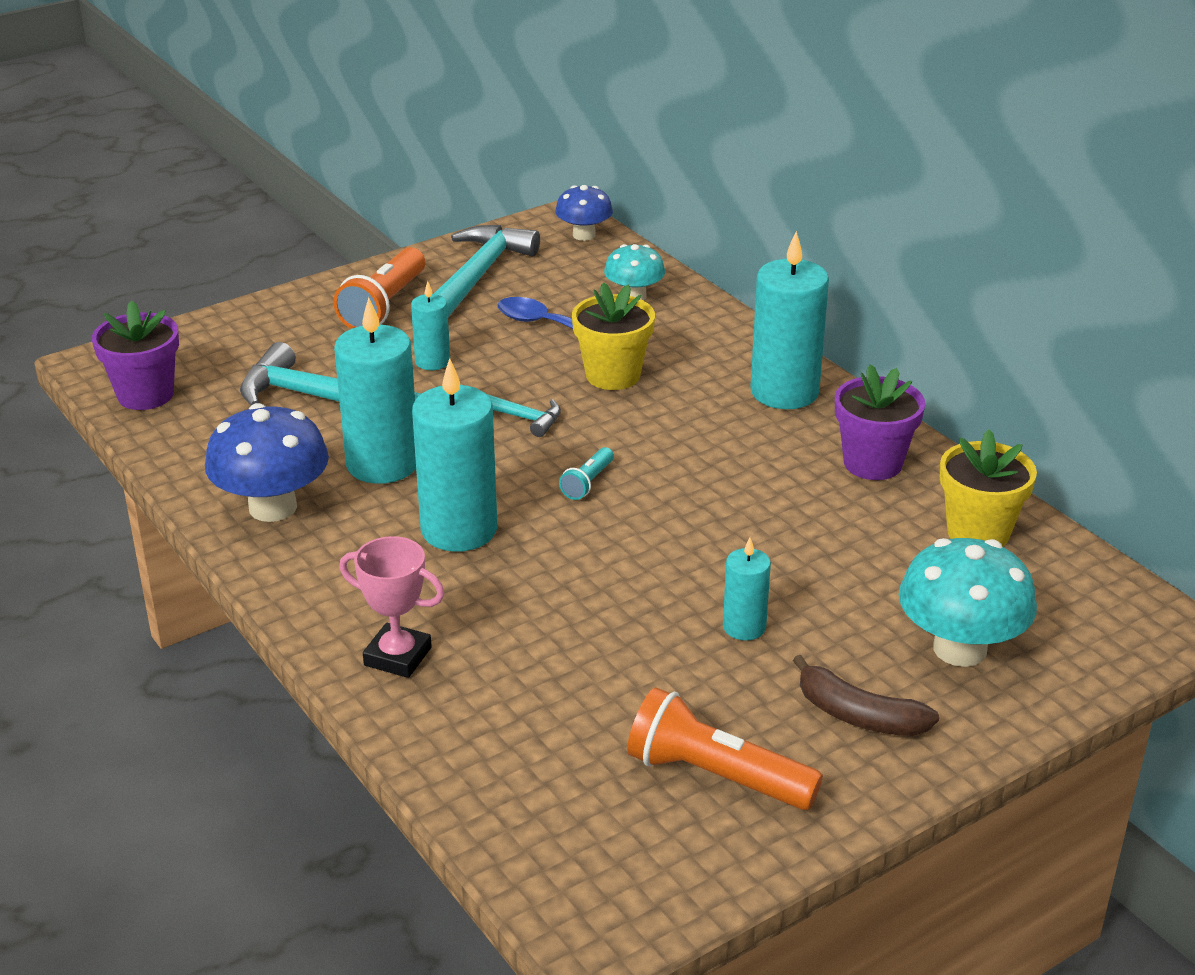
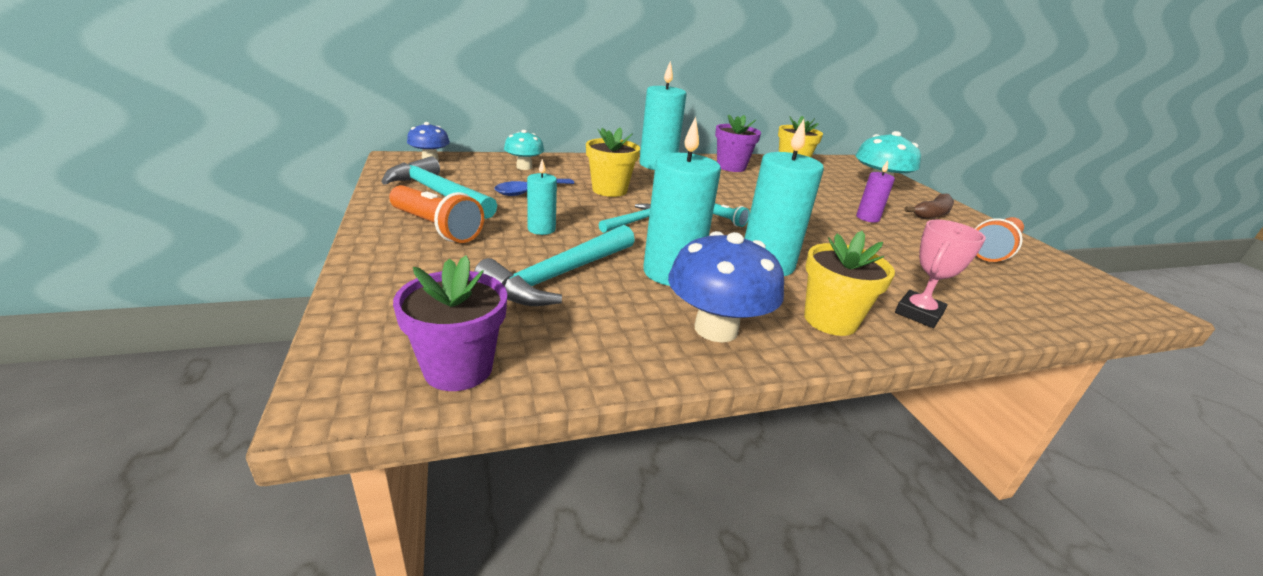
camera: 75 degrees left, 5 degrees down
(336, 583) = (830, 320): none -> yellow flower pot
(744, 627) = (867, 218): turquoise candle -> purple candle

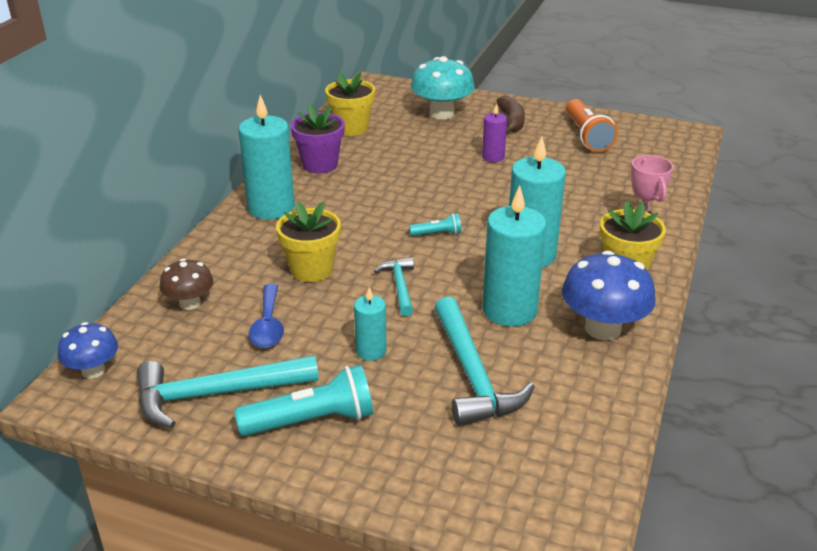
camera: 50 degrees left, 5 degrees up
(436, 228) = (312, 421): orange flashlight -> turquoise flashlight
(458, 369) = (576, 475): purple flower pot -> none
(524, 167) = (190, 303): turquoise mushroom -> brown mushroom

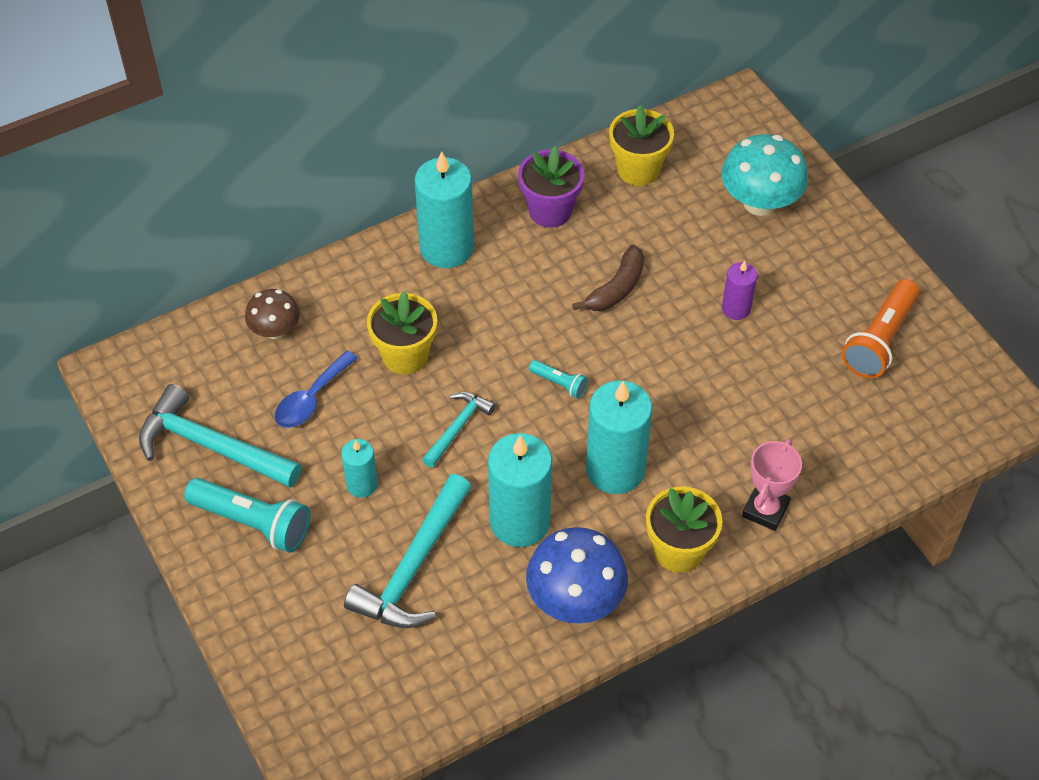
camera: 40 degrees right, 20 degrees up
(93, 370) = (149, 359): blue mushroom -> none
(511, 121) = (823, 262): brown banana -> brown banana (616, 288)

